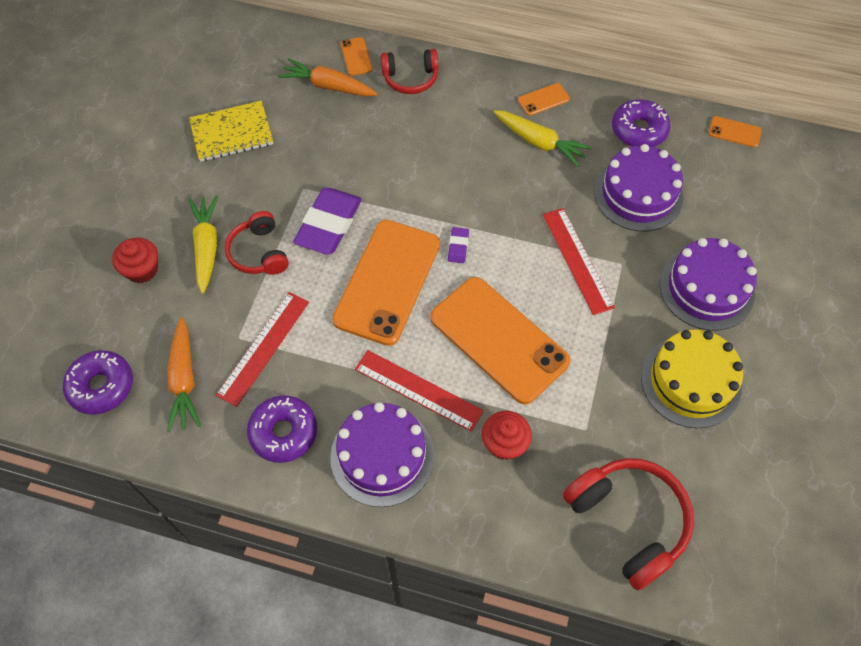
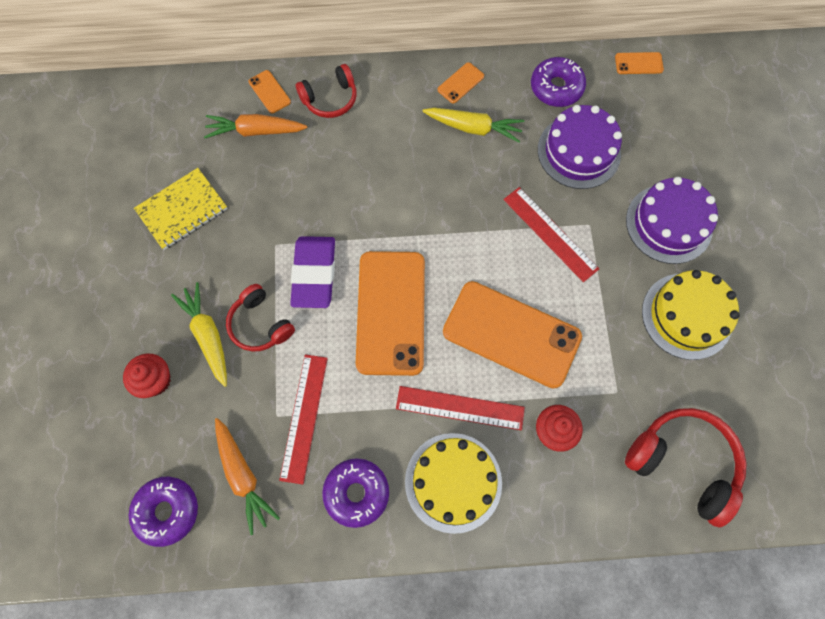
camera: 20 degrees left, 10 degrees up
(382, 456) = (453, 482): purple cake -> yellow cake
(458, 247) = (441, 256): purple eraser -> none

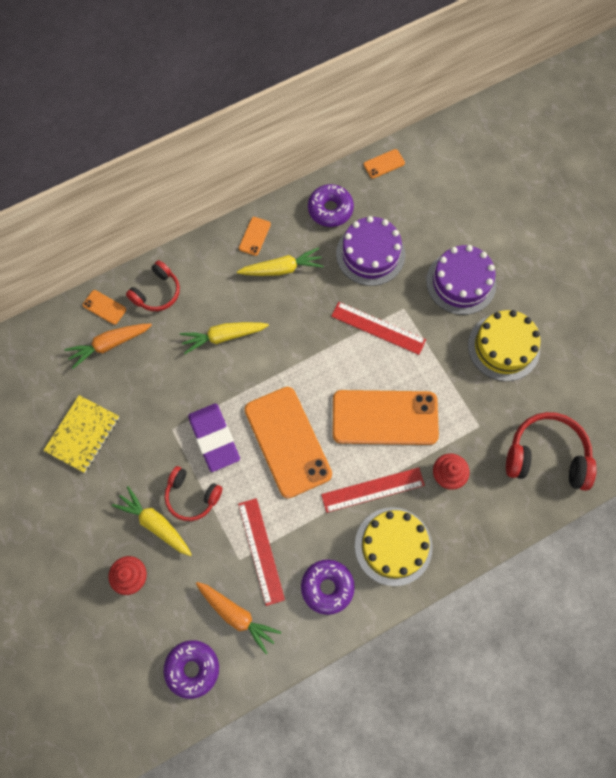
camera: 25 degrees left, 0 degrees up
(377, 172) = (224, 337): none -> yellow carrot

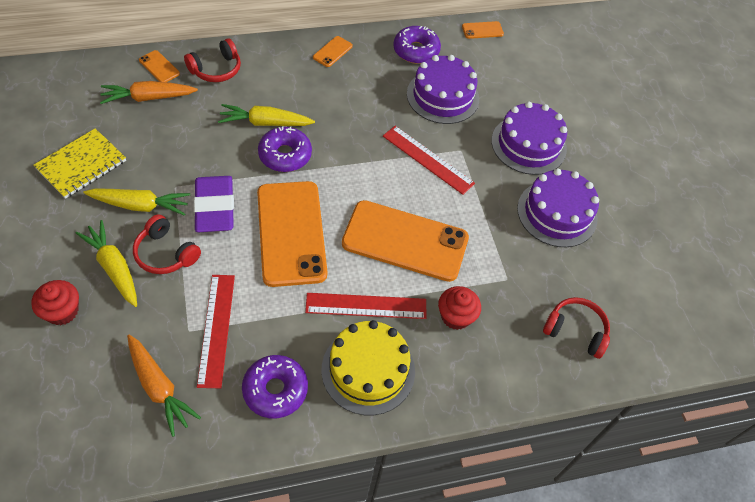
camera: 10 degrees right, 15 degrees down
(192, 668) = (81, 429): purple donut -> purple donut (285, 155)
(281, 269) = (348, 84): yellow carrot -> yellow carrot (140, 205)
(503, 347) = (557, 213): yellow cake -> purple cake
(546, 456) = (575, 331): red headphones -> red headphones, size x0.63

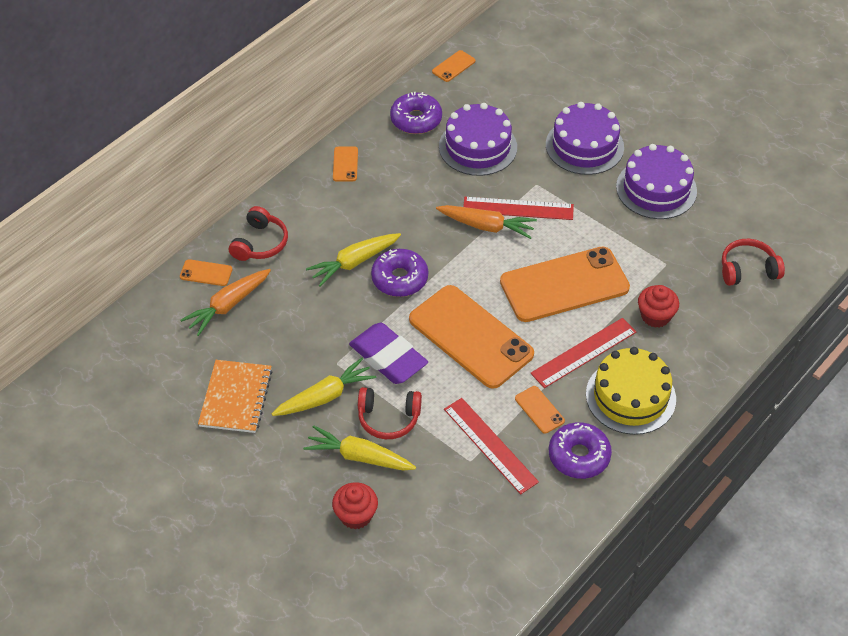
camera: 30 degrees left, 5 degrees down
(81, 165) = (236, 398): yellow notebook -> orange notebook
(159, 387) = (492, 513): orange carrot -> orange carrot (486, 226)
(283, 328) = (539, 410): none -> orange phone

